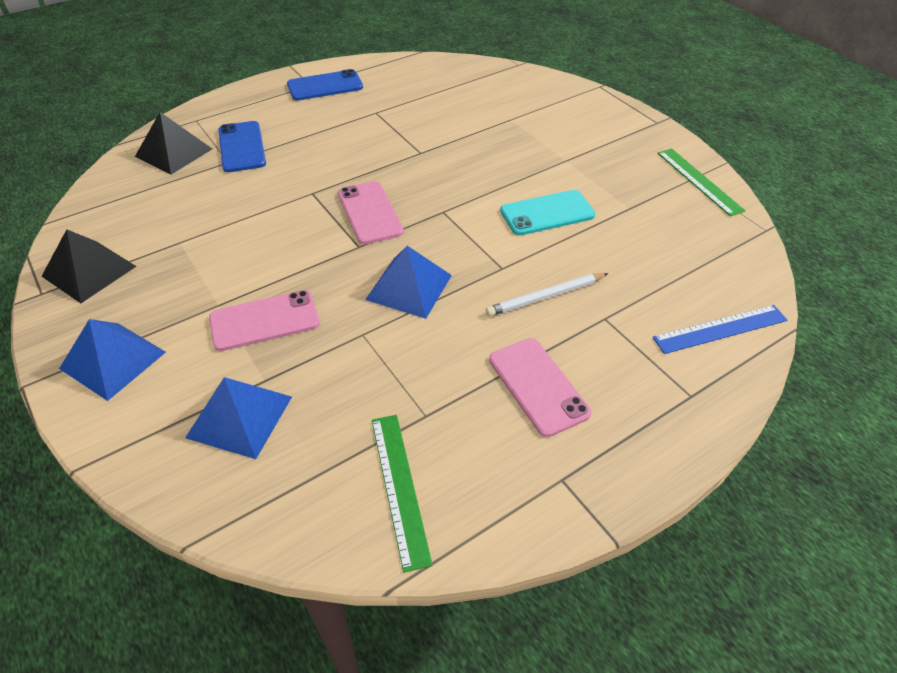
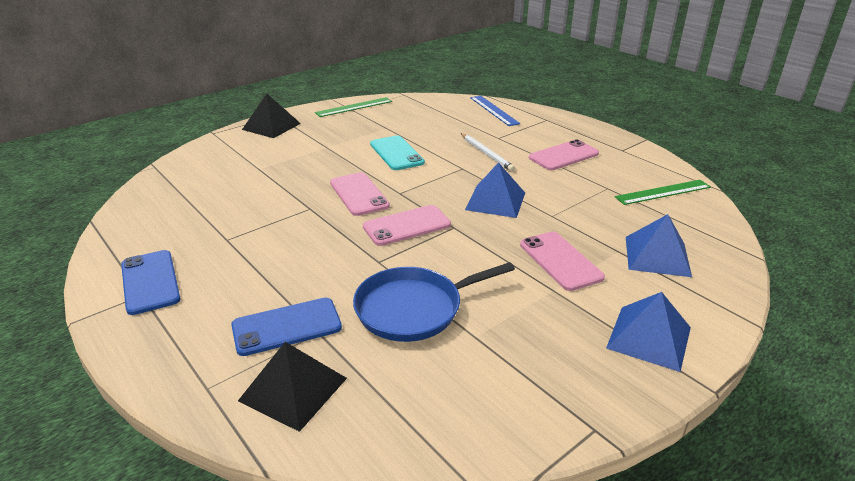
camera: 95 degrees left, 15 degrees down
(89, 271) = (544, 397): black pyramid -> black pyramid (271, 126)
(233, 210) = (414, 308): none -> blue pan
(443, 182) = (359, 194): none -> pink phone

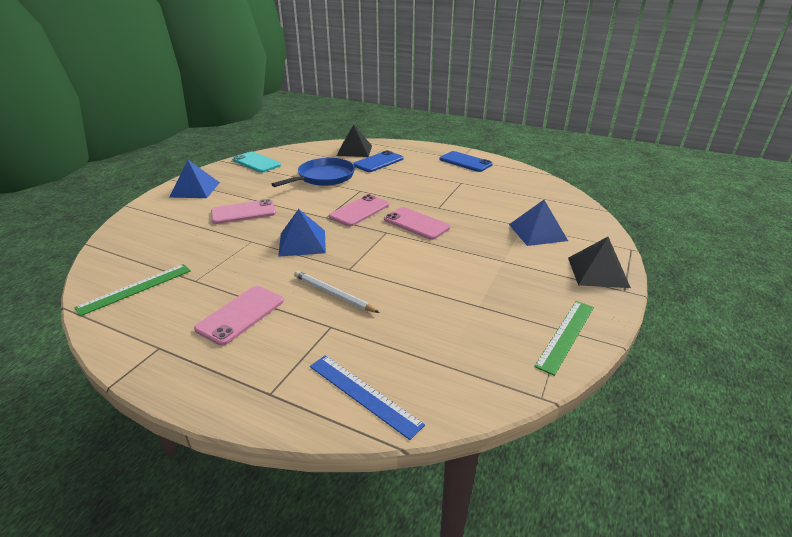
camera: 155 degrees right, 0 degrees up
(396, 153) = (427, 270): turquoise phone -> turquoise phone (256, 162)
(560, 261) = (243, 212): pink phone -> pink phone turned 60 degrees counterclockwise
(657, 256) = (171, 229): blue pyramid -> blue pyramid (537, 232)

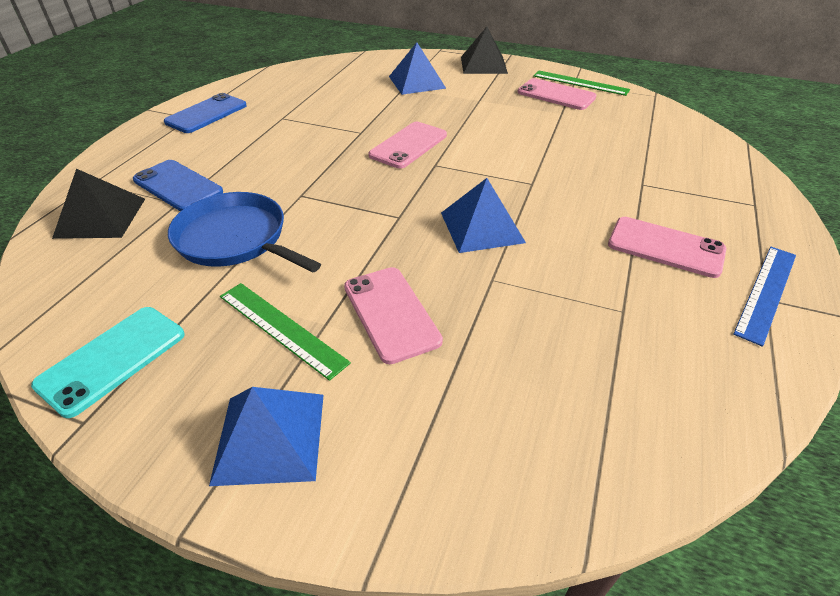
camera: 95 degrees left, 10 degrees up
(135, 288) = (681, 375): green ruler -> green ruler (281, 328)
(333, 294) = (588, 188): white pencil -> none
(359, 211) = (375, 189): pink phone -> pink phone (556, 95)
(363, 394) = (713, 159): blue ruler -> blue ruler (766, 292)

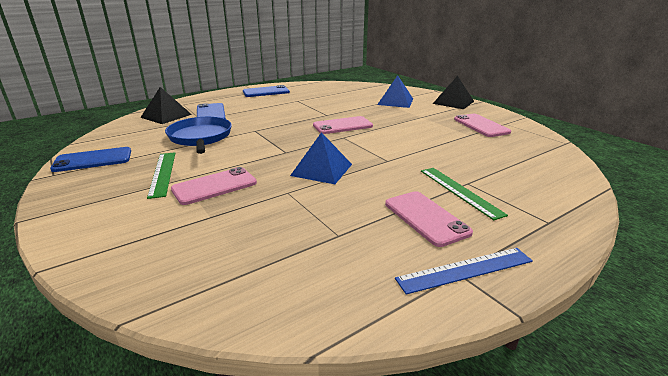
camera: 35 degrees right, 15 degrees down
(112, 359) = (93, 160): turquoise phone -> blue phone
(269, 437) = (94, 207): blue pyramid -> none
(391, 313) = (214, 186): pink phone -> pink phone turned 45 degrees clockwise
(580, 83) = (511, 124): green ruler -> green ruler (460, 191)

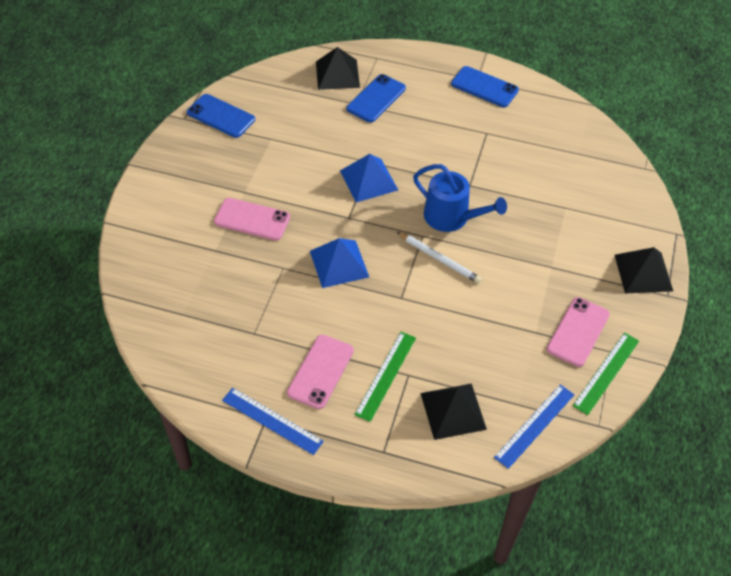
camera: 50 degrees right, 25 degrees up
(163, 173) = (241, 174): green ruler -> green ruler (606, 373)
(200, 137) = (319, 140): blue pan -> none
(342, 126) = (451, 217): pink phone -> blue watering can
(371, 139) = (439, 259): none -> white pencil
(395, 101) = (582, 217): blue pyramid -> blue pyramid (369, 180)
(520, 179) = (453, 411): none -> black pyramid
(554, 159) = (535, 425): none -> blue ruler

